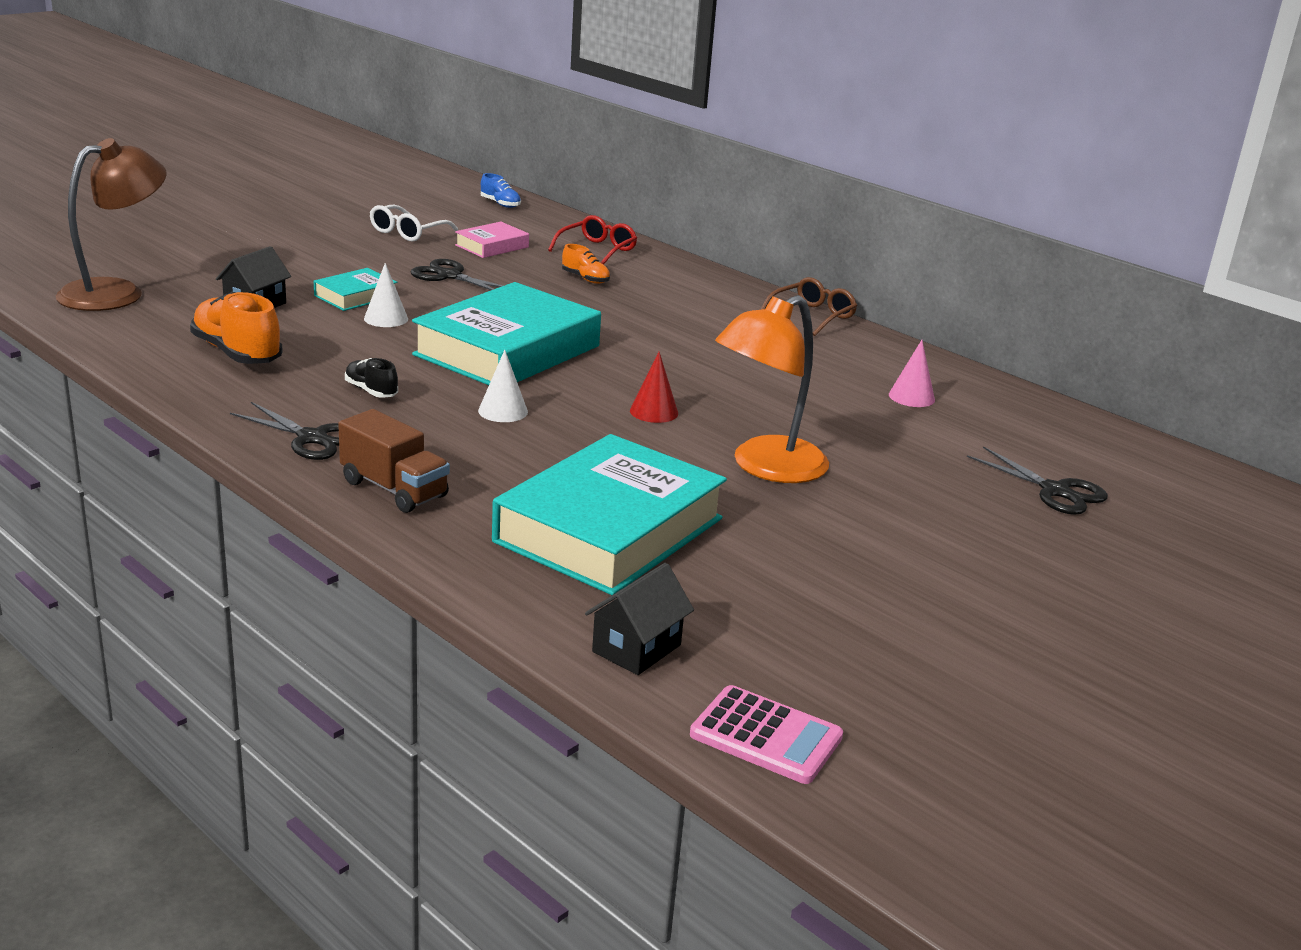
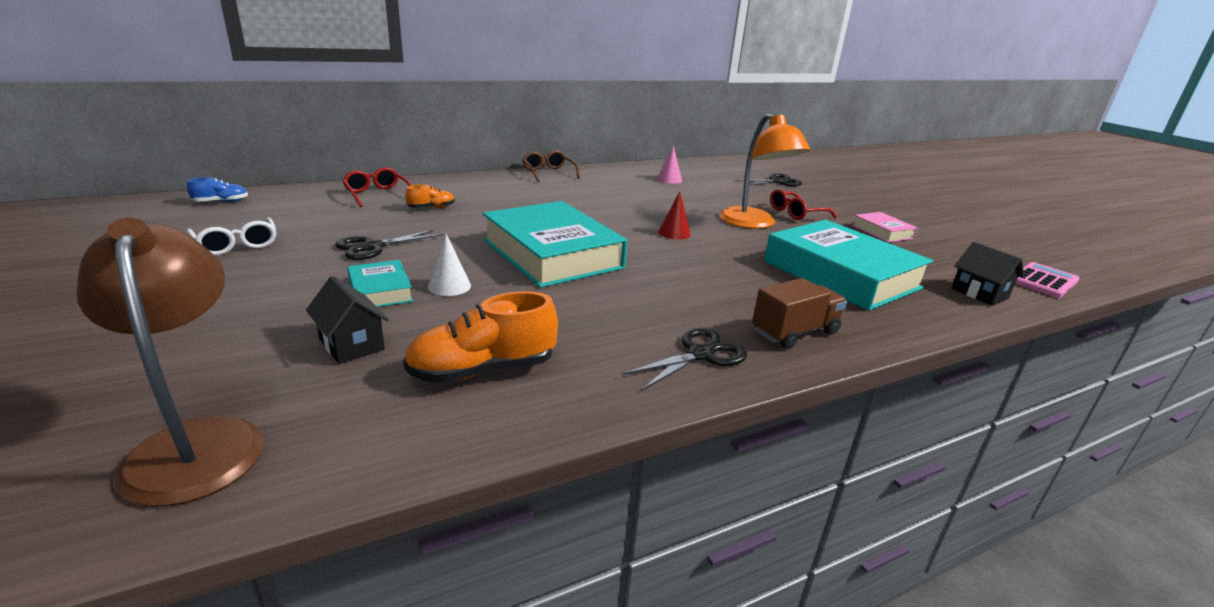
camera: 70 degrees left, 0 degrees up
(371, 391) = (608, 315): black shoe -> none
(492, 246) = (321, 222): pink book -> pink book (882, 232)
(503, 411) = (662, 274): white cone -> none
(870, 504) = (796, 213): none -> red glasses

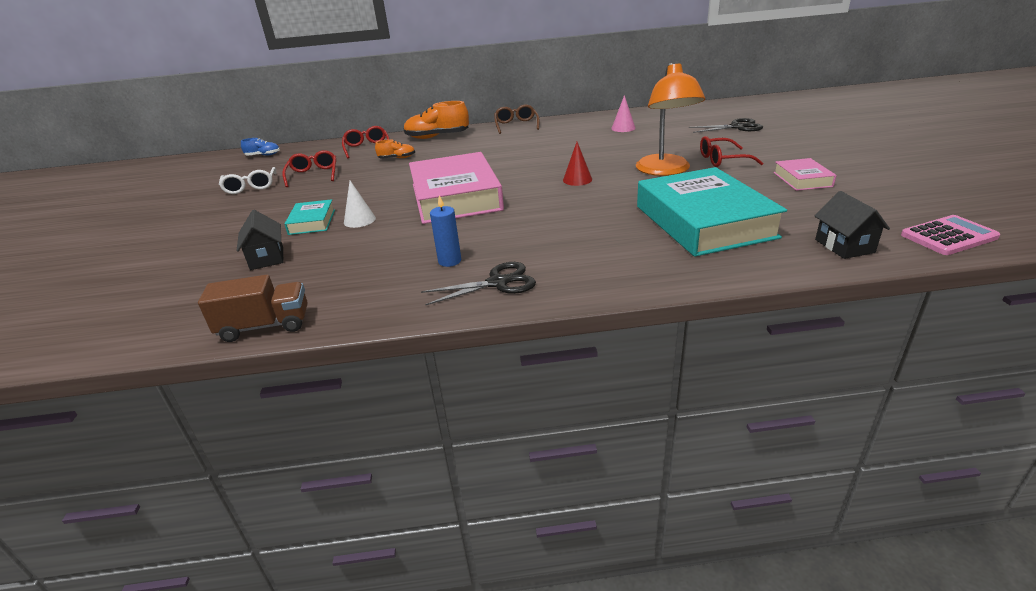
camera: 25 degrees right, 5 degrees up
(196, 442) = (146, 309): brown lamp -> none
(326, 228) = (313, 174): none -> red glasses
(373, 247) = (332, 189): black scissors -> none
(483, 370) = (331, 281): orange shoe -> orange shoe (437, 137)
(552, 254) = (455, 197): turquoise book -> pink book
(617, 332) = (449, 261): none -> blue candle
(794, 332) = (599, 271): brown truck -> brown truck (265, 326)

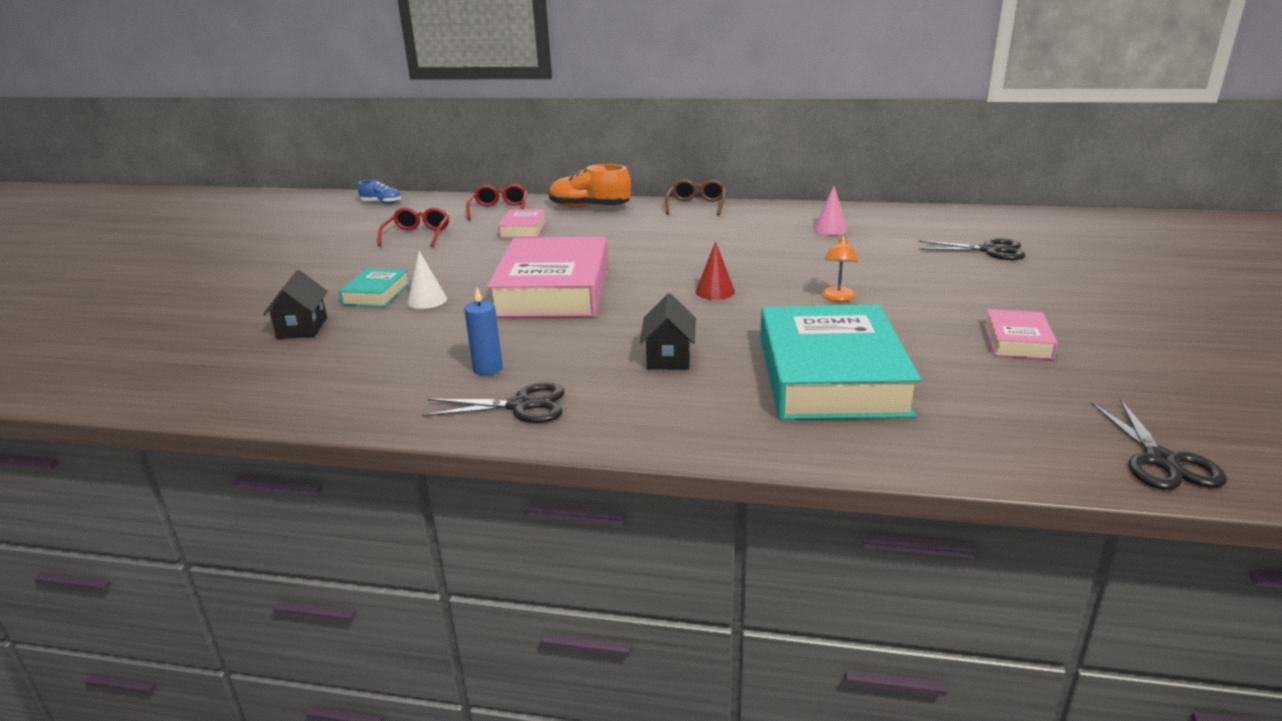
camera: 15 degrees right, 5 degrees down
(250, 187) = (343, 240): white glasses -> none
(265, 326) = (249, 405): brown truck -> none
(397, 158) = (523, 229): orange shoe -> pink book
(665, 171) = (838, 298): orange lamp -> orange lamp, size x0.45
(722, 160) = (928, 295): red glasses -> none
(844, 246) = (994, 445): black house -> black house (668, 357)
(948, 236) = (1161, 461): pink calculator -> black scissors

